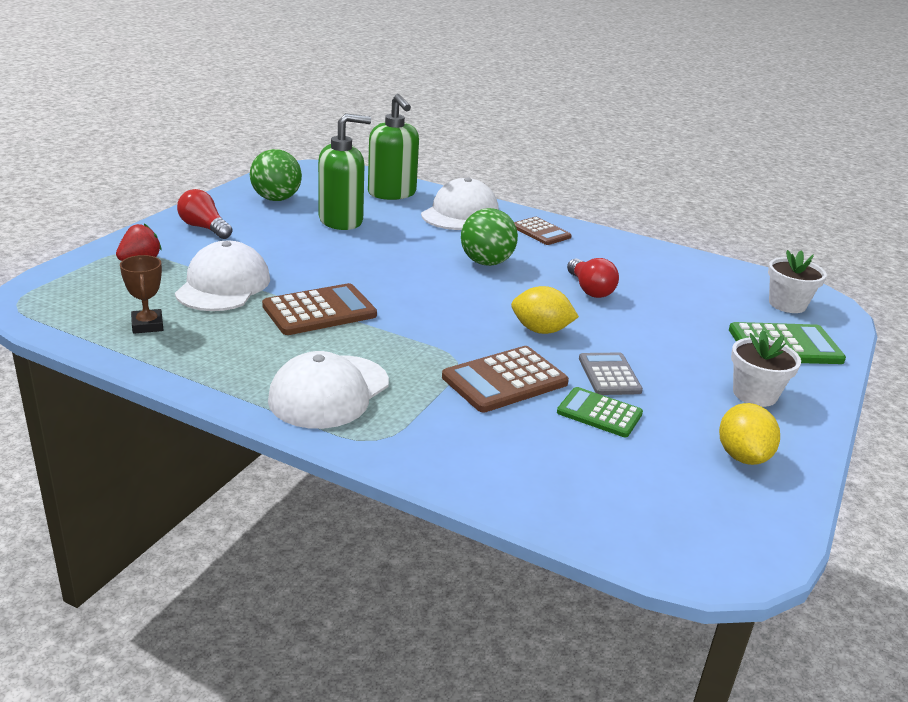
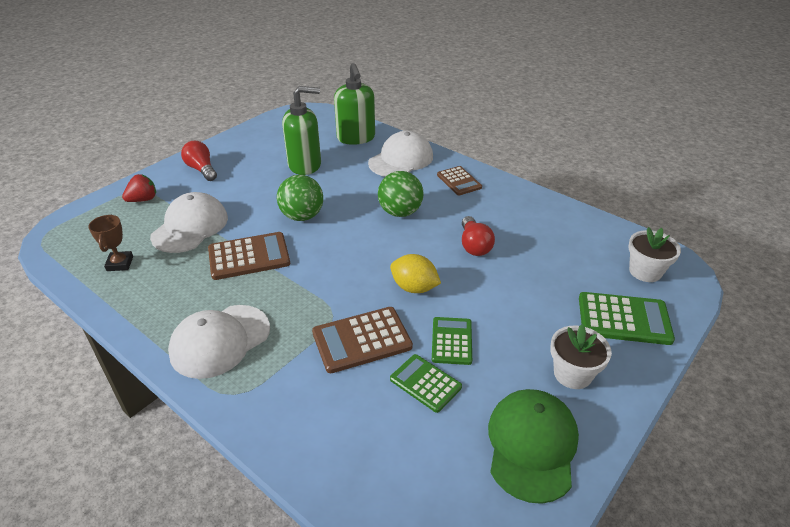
camera: 15 degrees right, 10 degrees up
(276, 199) = (266, 142): green ball -> green ball (302, 216)
(609, 375) = (451, 341): grey calculator -> green calculator
(742, 456) = (532, 445): yellow lemon -> green cap

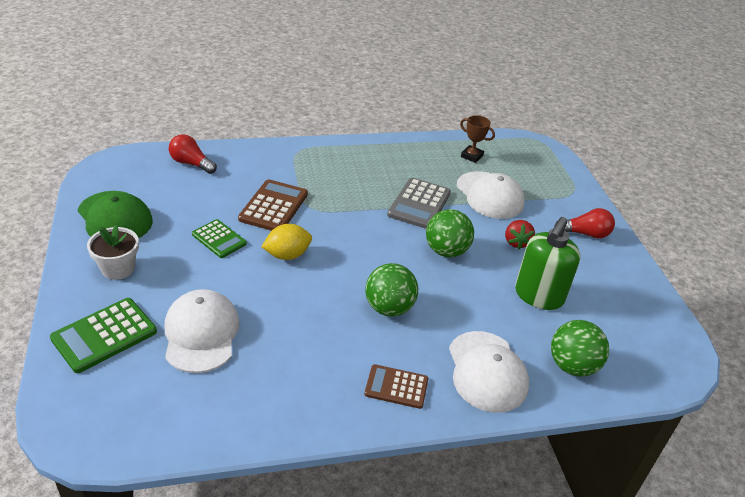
camera: 125 degrees right, 0 degrees up
(143, 199) = (555, 190): red strawberry -> red strawberry (516, 242)
(220, 341) = (345, 162): white cap -> white cap (201, 334)
(249, 256) = (419, 204): brown calculator -> grey calculator
(356, 138) = (572, 366): green soap dispenser -> green ball
(425, 383) = (207, 209): green calculator -> none
(474, 245) = (289, 320): red light bulb -> red light bulb (191, 163)
(645, 271) = (111, 403): white flower pot -> none

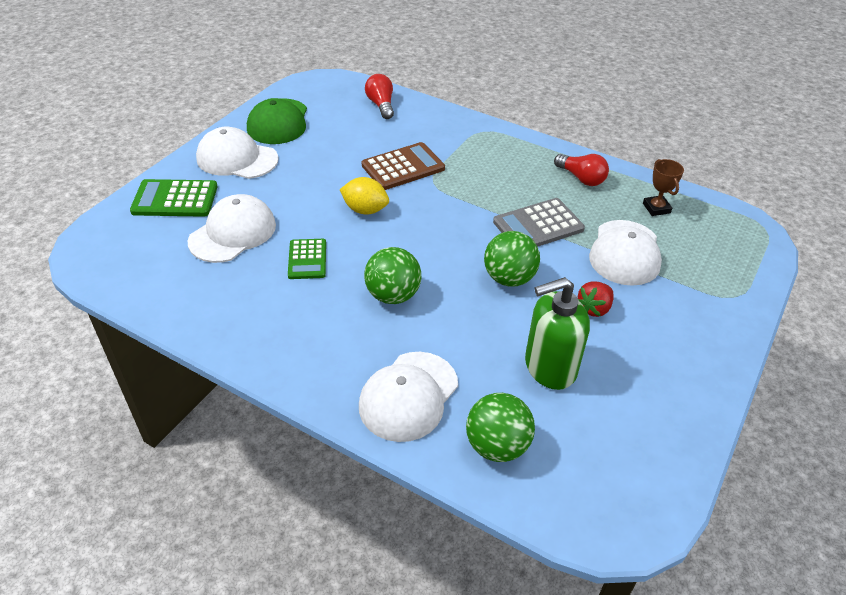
camera: 45 degrees right, 5 degrees up
(118, 268) = (237, 159): white flower pot -> white cap
(219, 239) = (329, 172): green calculator -> green calculator (307, 259)
(396, 387) = (318, 357): brown calculator -> none
(585, 234) = (689, 342): red light bulb -> red light bulb (581, 178)

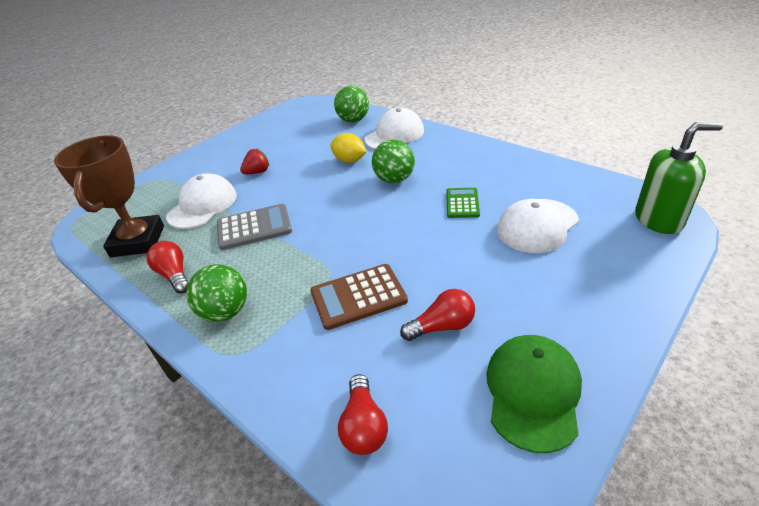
camera: 165 degrees left, 5 degrees down
(175, 199) = (619, 262): green calculator -> none
(237, 159) = (570, 318): white cap -> none
(333, 151) = (442, 326): none -> red light bulb
(365, 210) = (408, 245): yellow lemon -> yellow lemon (349, 160)
(509, 278) = (304, 189): green ball -> green ball (225, 312)
(549, 367) = (307, 146): green soap dispenser -> green soap dispenser (659, 219)
(656, 208) = (138, 241): brown trophy -> brown trophy, size x2.19

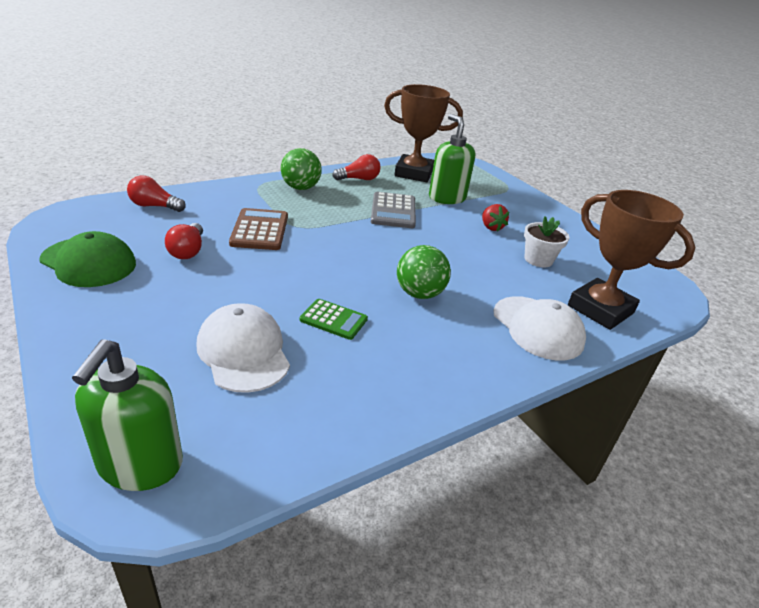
camera: 100 degrees right, 5 degrees down
(202, 205) = (447, 198): white cap -> green soap dispenser
(302, 146) = (538, 259): none -> white flower pot
(349, 160) = (484, 279): yellow lemon -> none
(353, 120) = (600, 309): green ball -> brown trophy

